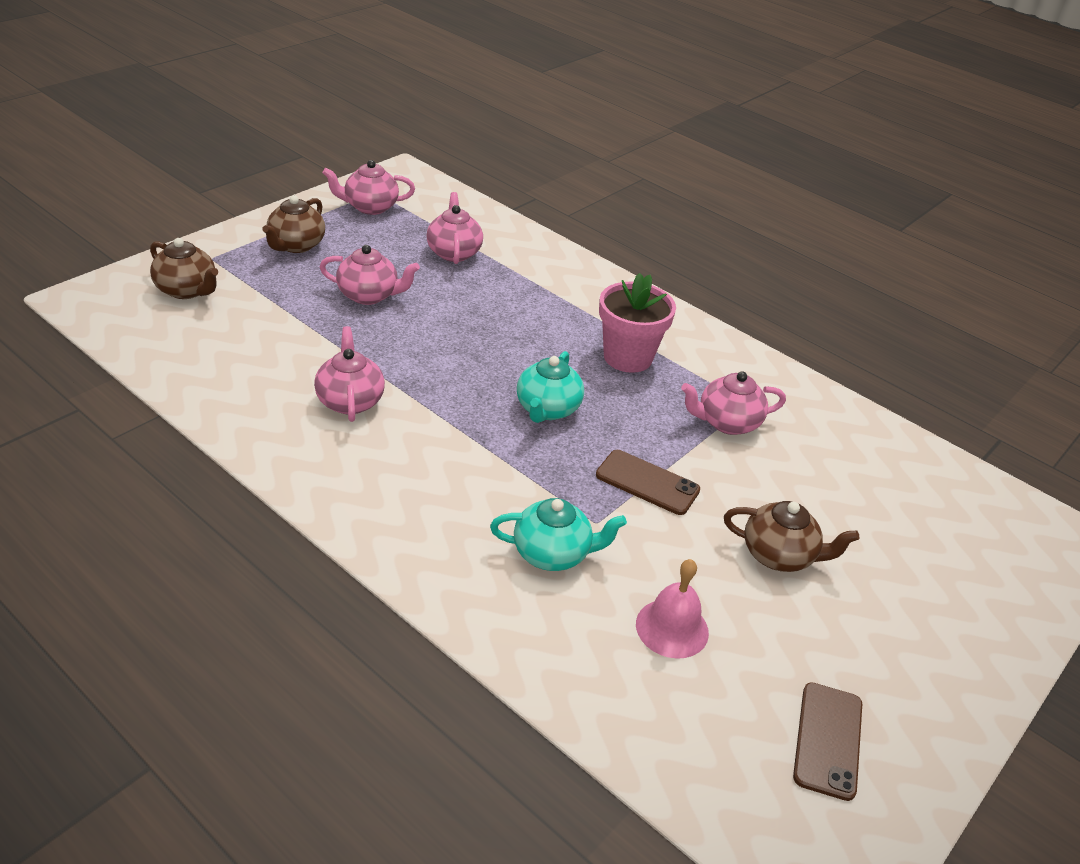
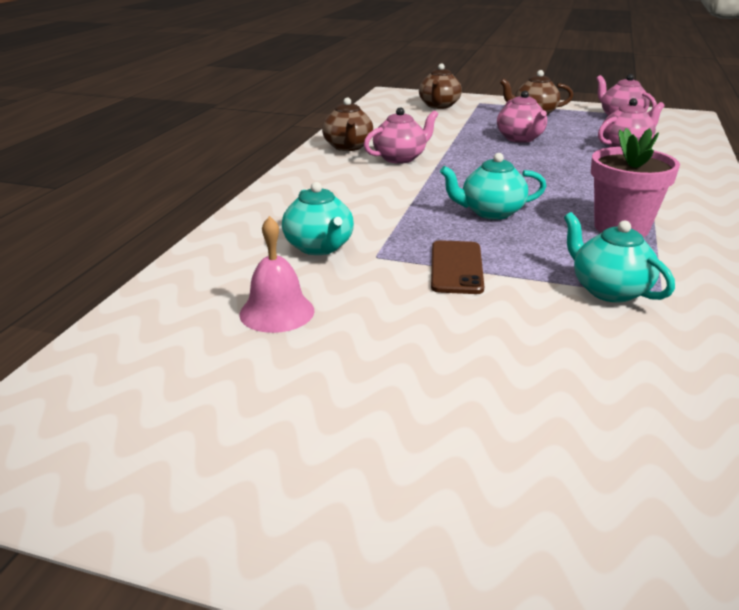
camera: 70 degrees right, 10 degrees down
(727, 423) = (608, 290): pink teapot -> turquoise teapot
(779, 555) = (437, 354): brown teapot -> brown teapot (348, 147)
(828, 740) = (182, 427): brown phone -> none

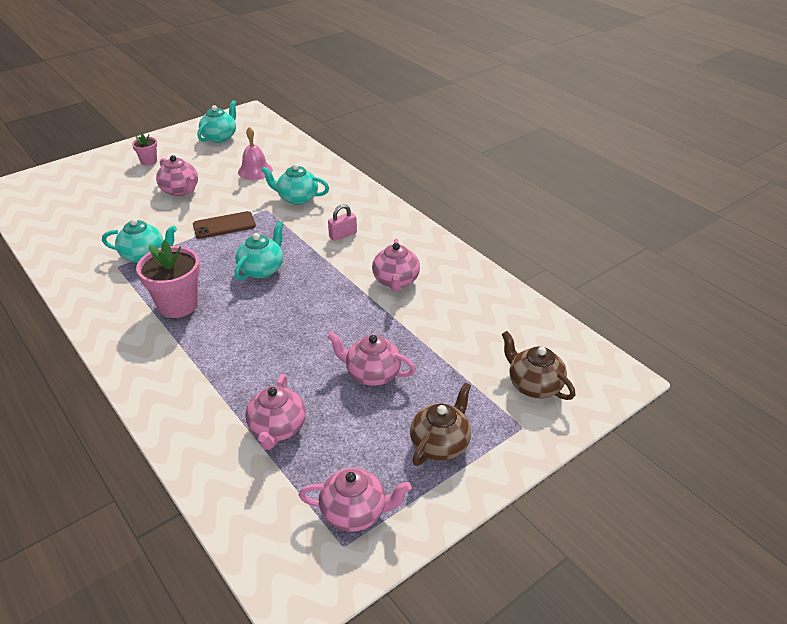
camera: 125 degrees right, 10 degrees up
(167, 426) = (220, 137): none -> turquoise teapot
(348, 147) = (447, 268): brown teapot -> none
(362, 197) = (343, 235): none -> pink padlock
(385, 470) = (149, 161): none -> pink flower pot
(431, 353) = (180, 190): none -> pink teapot
(456, 267) = (224, 225): brown phone -> brown phone turned 60 degrees counterclockwise

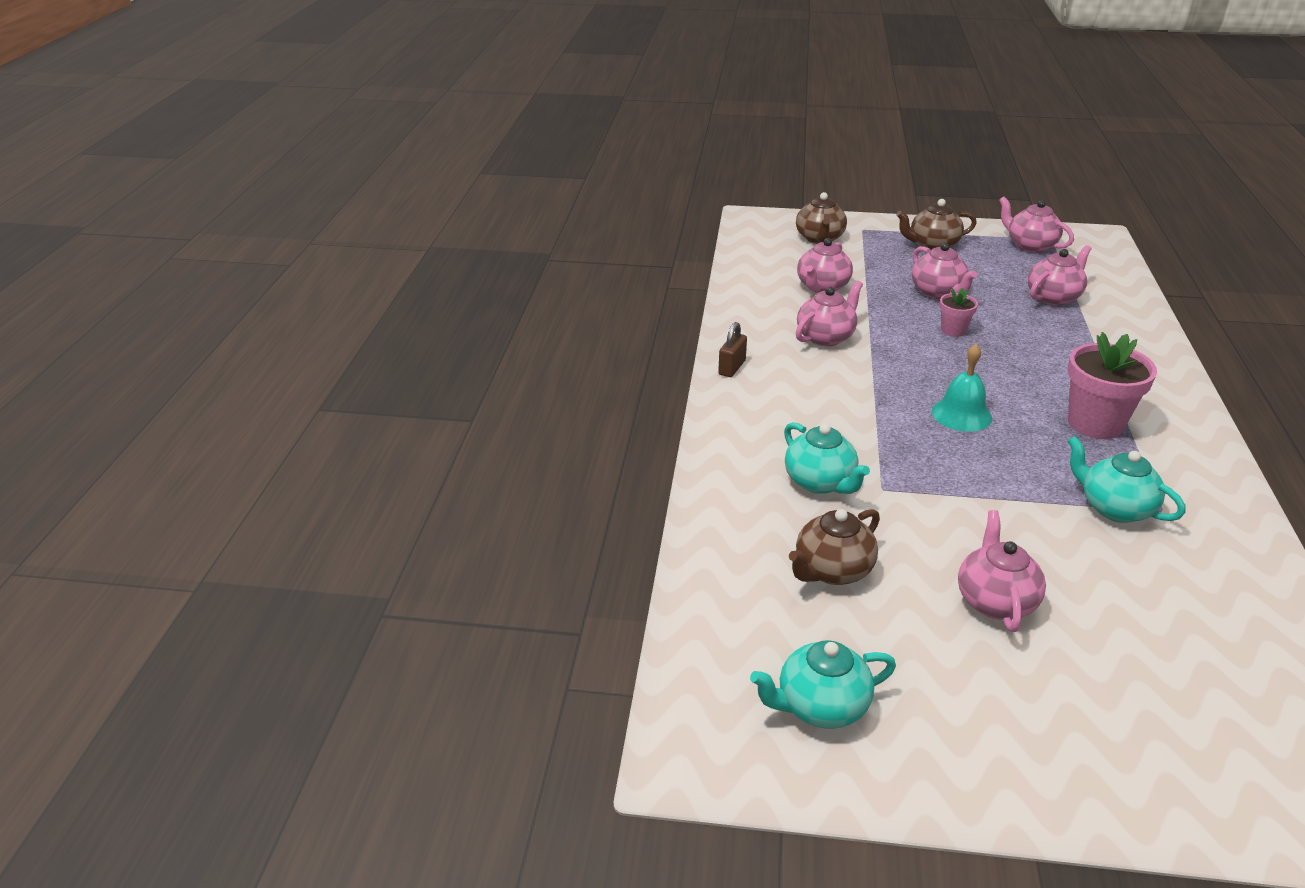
camera: 135 degrees left, 5 degrees down
(149, 161) = (1020, 723): pink flower pot -> pink flower pot (953, 330)
(224, 225) = (966, 495): brown phone -> none
(255, 171) = (832, 571): pink bell -> brown teapot
(262, 269) = (961, 414): turquoise teapot -> turquoise bell
(343, 235) = (821, 404): pink padlock -> none
(416, 231) = (732, 368): none -> brown padlock
(455, 325) = (822, 287): none -> pink teapot

